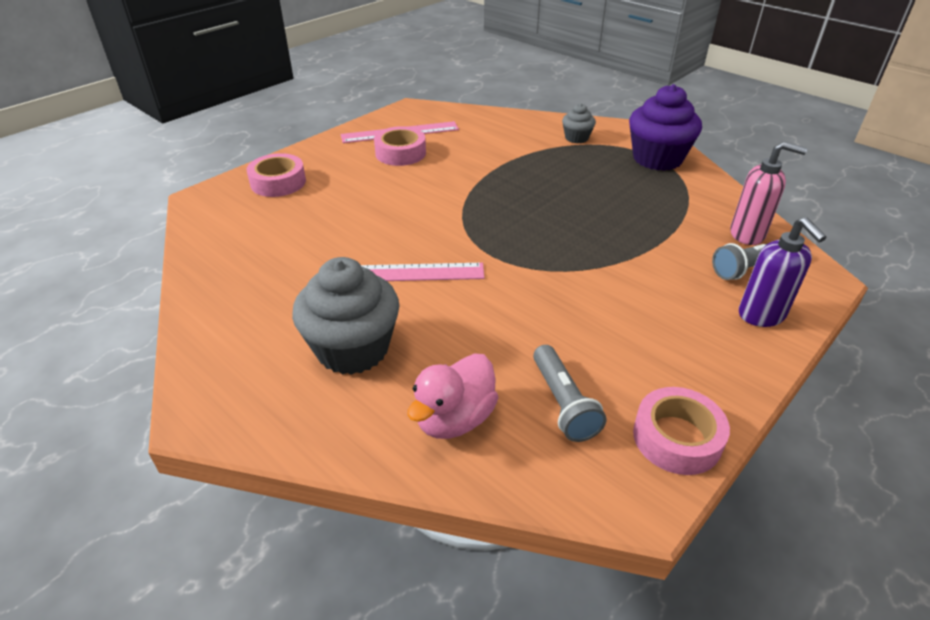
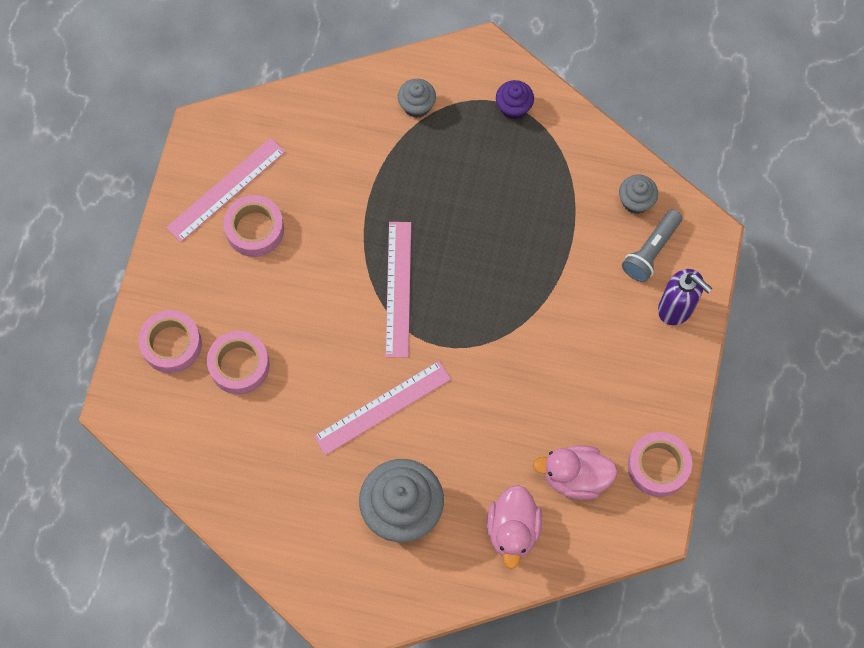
camera: 30 degrees left, 30 degrees up
(313, 208) = (239, 365): none -> pink tape
(483, 213) = (398, 289): none -> pink ruler
(563, 403) = (575, 477): grey flashlight -> pink duck
(657, 158) = (513, 107): purple cupcake -> purple cupcake, size x0.50
(747, 234) = (635, 201): pink soap dispenser -> grey cupcake

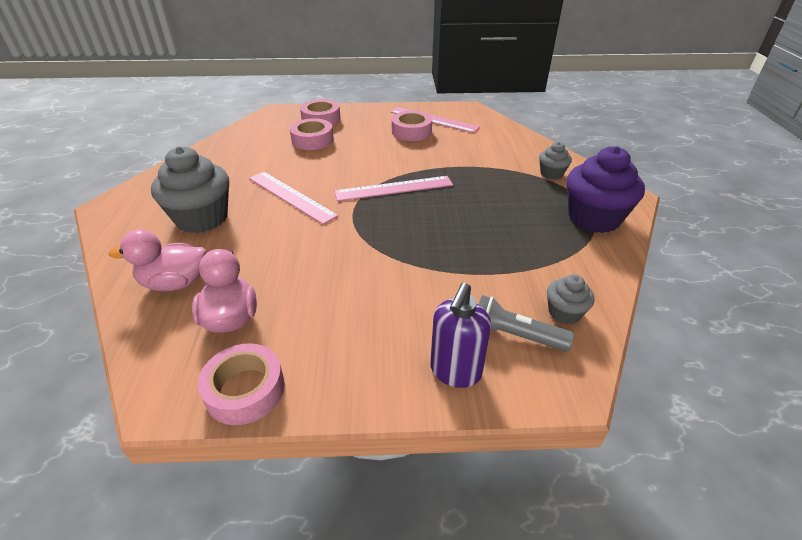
camera: 75 degrees right, 30 degrees down
(513, 107) = (594, 218): purple cupcake -> purple cupcake, size x1.99

